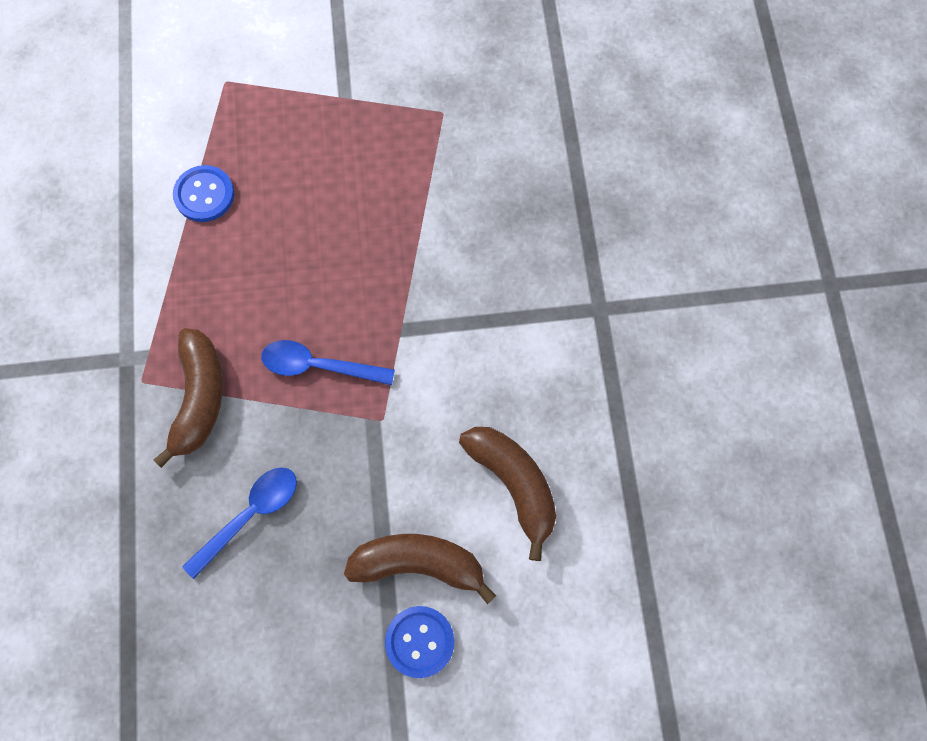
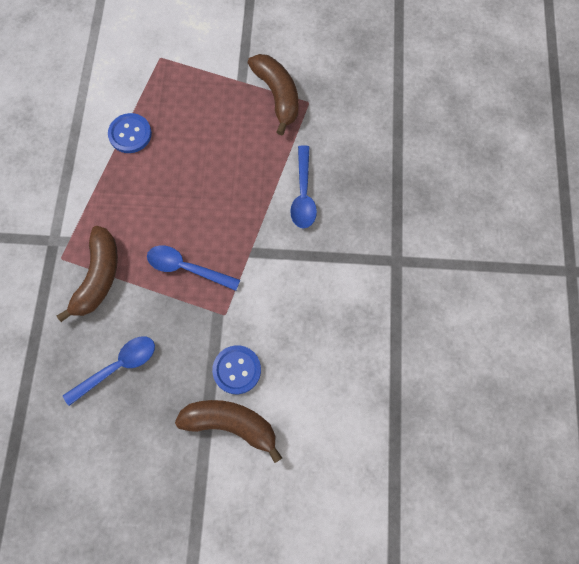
camera: 10 degrees right, 0 degrees up
(420, 641) = (221, 481): blue button -> blue button (237, 370)
(458, 240) = (303, 194): none -> blue spoon
(514, 485) = (311, 378): brown banana -> brown banana (277, 96)

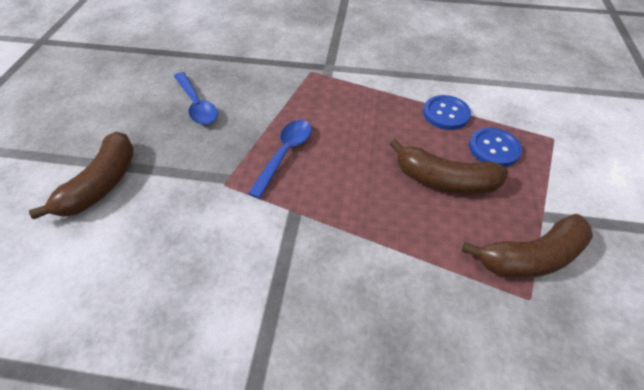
camera: 95 degrees right, 20 degrees down
(98, 277) = (288, 93): brown banana -> brown banana (444, 180)
(237, 370) = (157, 191): blue button -> blue button (494, 148)
(303, 194) = (372, 278): blue spoon -> none

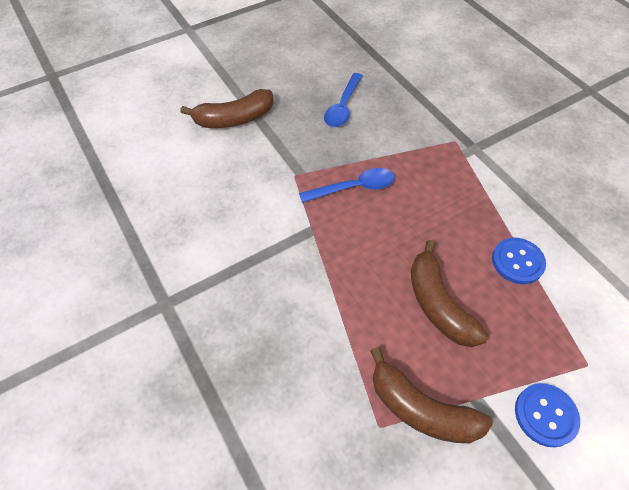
camera: 50 degrees right, 5 degrees up
(494, 148) = (516, 321): blue button -> blue button (545, 415)

